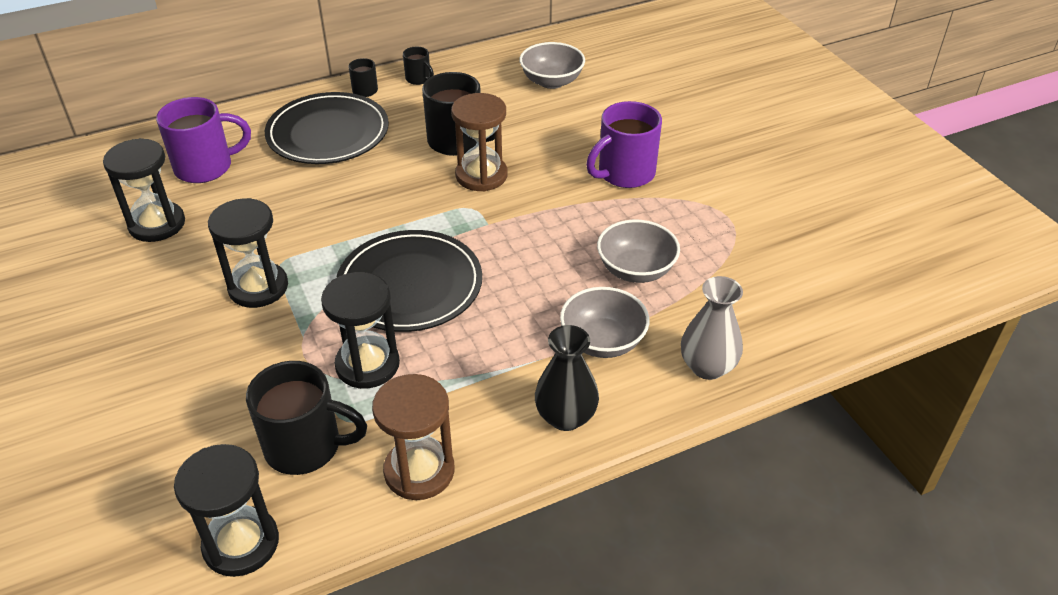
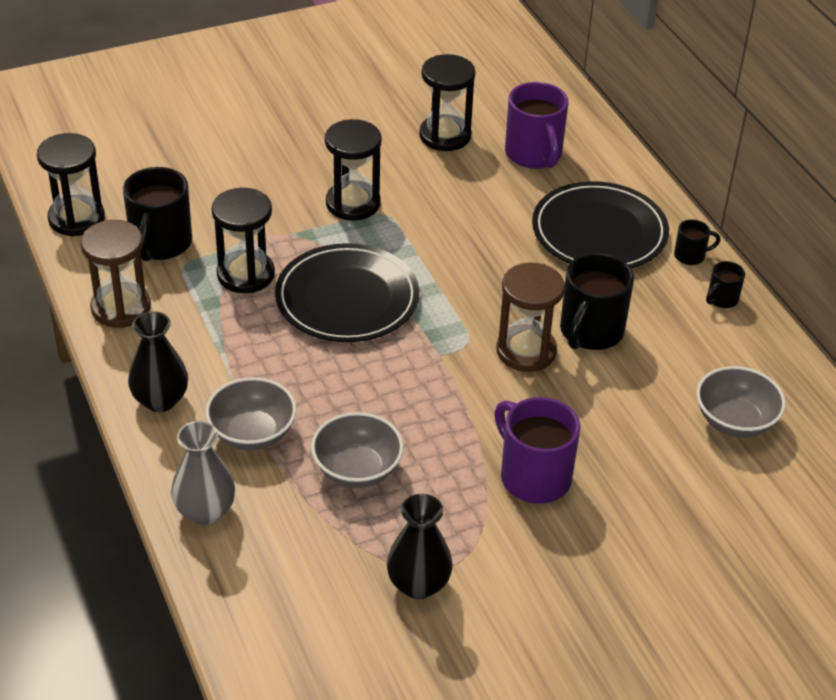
camera: 90 degrees right, 0 degrees up
(750, 232) = (418, 584): none -> black vase

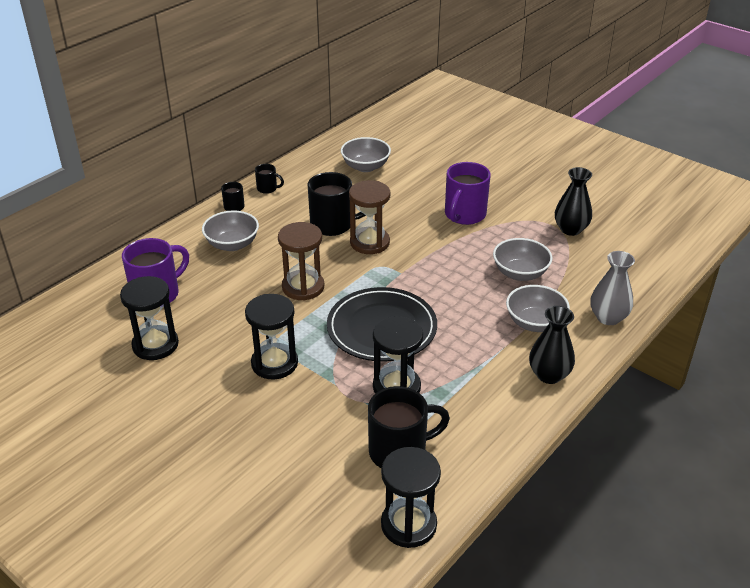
camera: 115 degrees left, 5 degrees down
(121, 308) = (486, 438): brown hourglass -> brown hourglass (303, 287)
(599, 232) = (232, 244): black plate -> grey bowl

